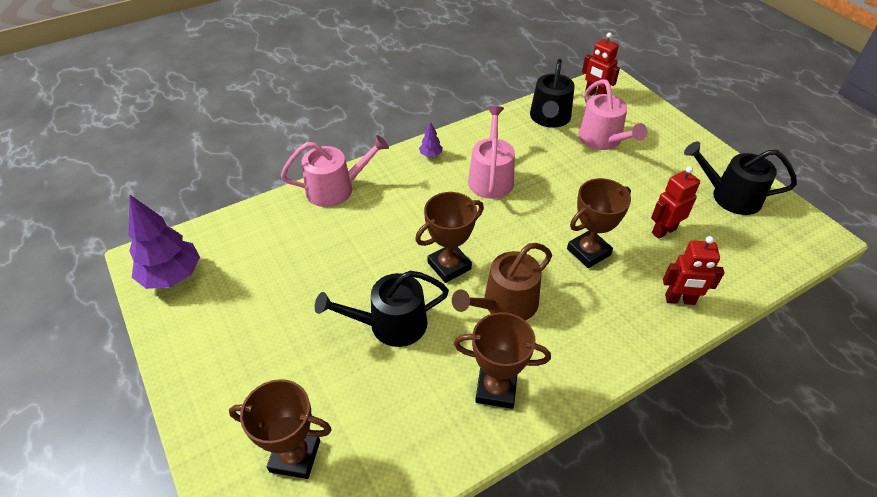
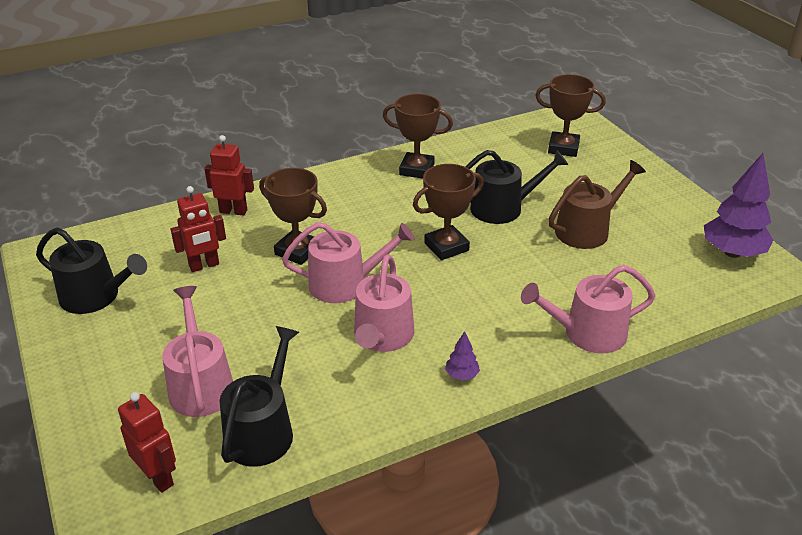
camera: 175 degrees left, 10 degrees down
(505, 304) = (396, 216): brown watering can -> brown watering can (587, 230)
(533, 220) = (345, 283): none -> pink watering can
(588, 252) = (297, 251): brown trophy -> brown trophy turned 60 degrees clockwise

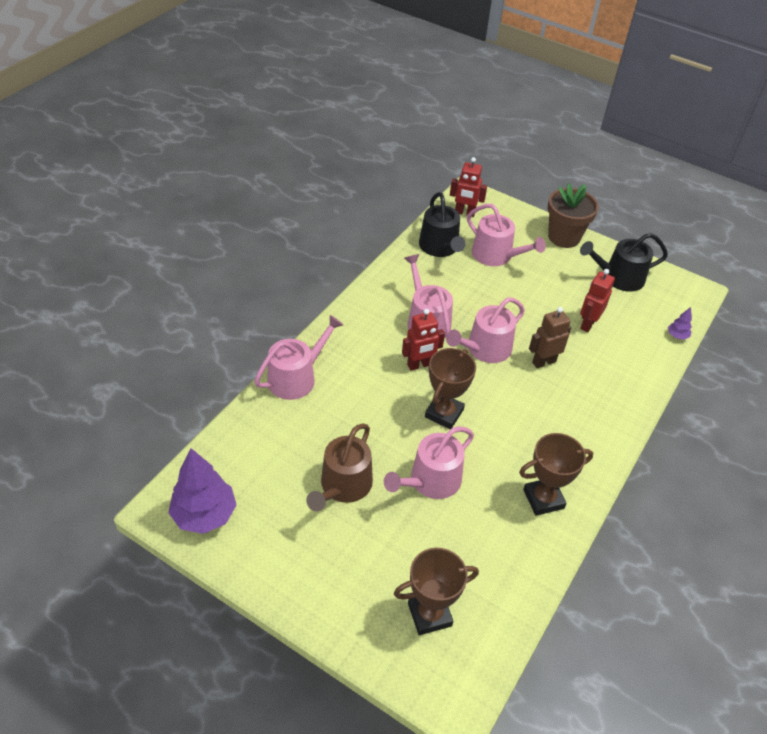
camera: 145 degrees right, 10 degrees up
(77, 373) = (564, 237): none -> brown flower pot
(233, 211) = (629, 378): red robot -> red robot (419, 365)
(297, 251) = (543, 362): brown trophy -> brown robot
(461, 375) = (360, 316): purple tree -> purple tree (677, 336)
(503, 208) = (430, 481): black watering can -> pink watering can

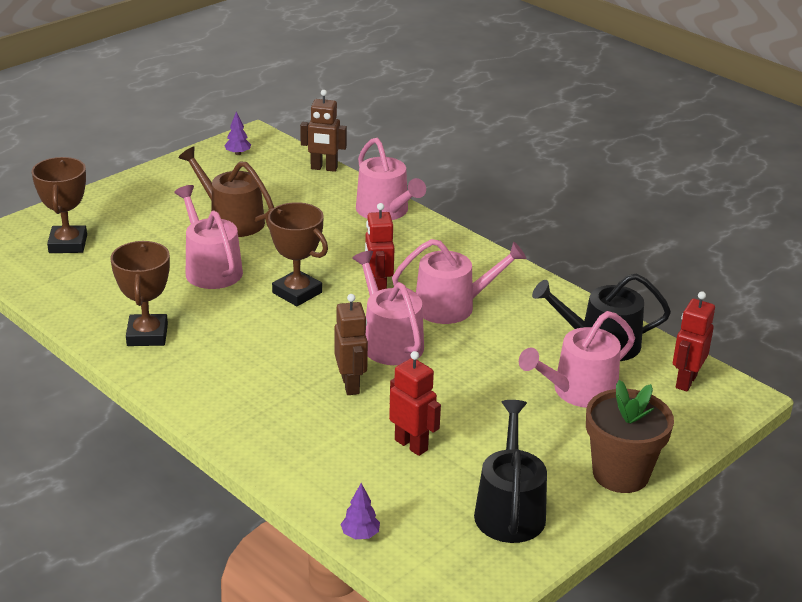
camera: 105 degrees right, 15 degrees down
(204, 515) = (238, 153): purple tree -> purple tree, size x0.44
(224, 435) = (324, 168): none -> brown robot

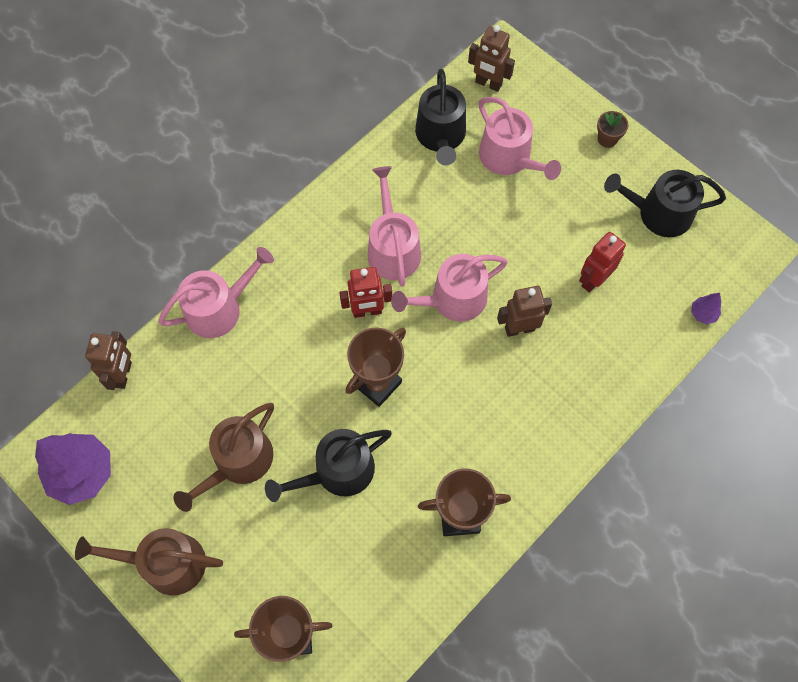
camera: 90 degrees left, 35 degrees up
(150, 189) = (166, 563): none -> brown watering can
(210, 269) = (337, 472): pink watering can -> black watering can
(238, 153) = (82, 473): purple tree -> purple tree, size x2.26
(620, 474) = (607, 139): brown flower pot -> brown flower pot, size x0.48
(685, 381) = (488, 84): red robot -> brown robot

